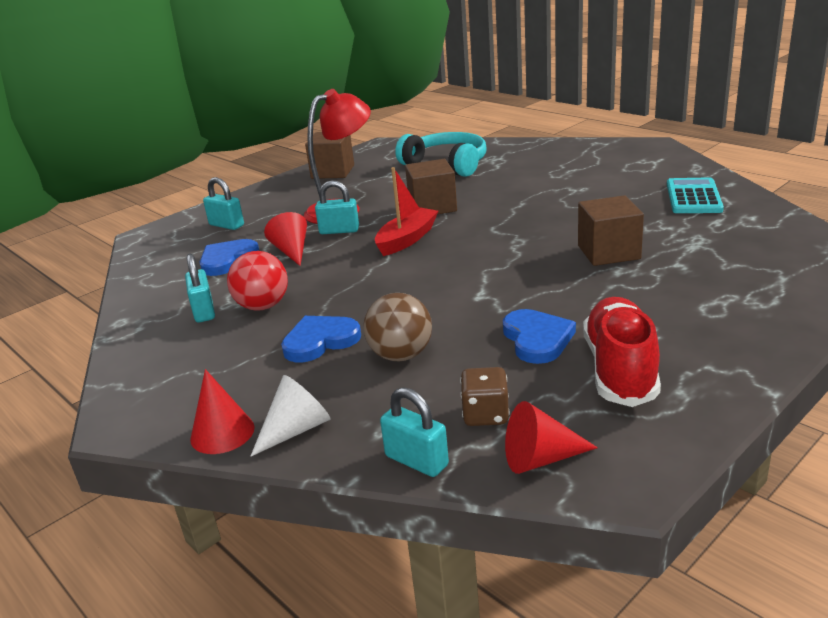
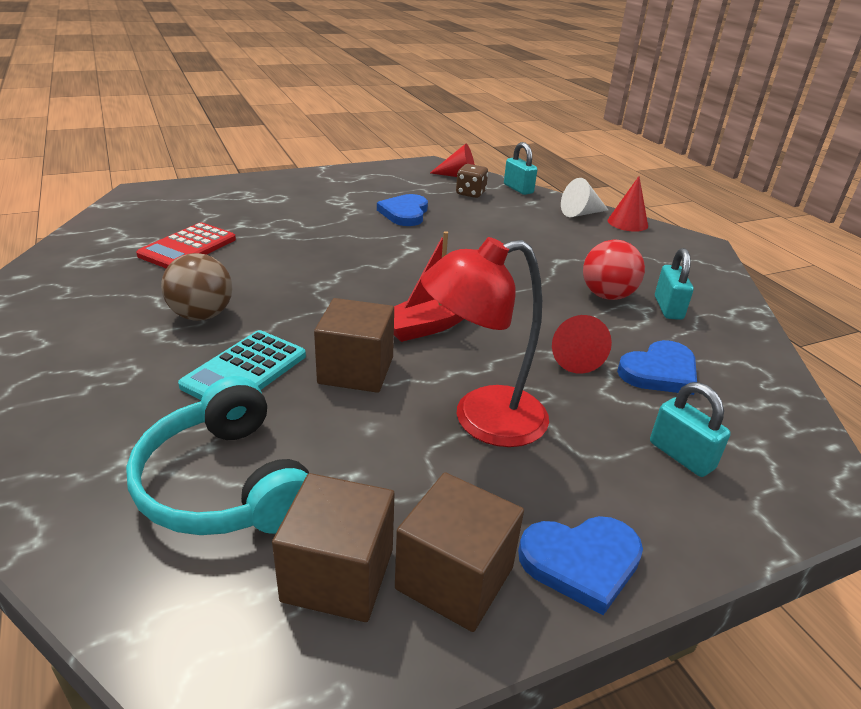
camera: 165 degrees left, 5 degrees up
(320, 341) = (557, 253): blue heart -> blue heart (581, 562)
(339, 231) = (503, 372): turquoise padlock -> none
(401, 355) = (501, 229): brown ball -> brown ball (202, 315)
(608, 252) = (268, 248): brown cube -> brown cube (338, 575)
(620, 369) = (378, 190): red shoe -> none
(672, 232) = (188, 247): none -> red calculator
(693, 197) = (89, 273): turquoise calculator -> turquoise calculator (245, 371)

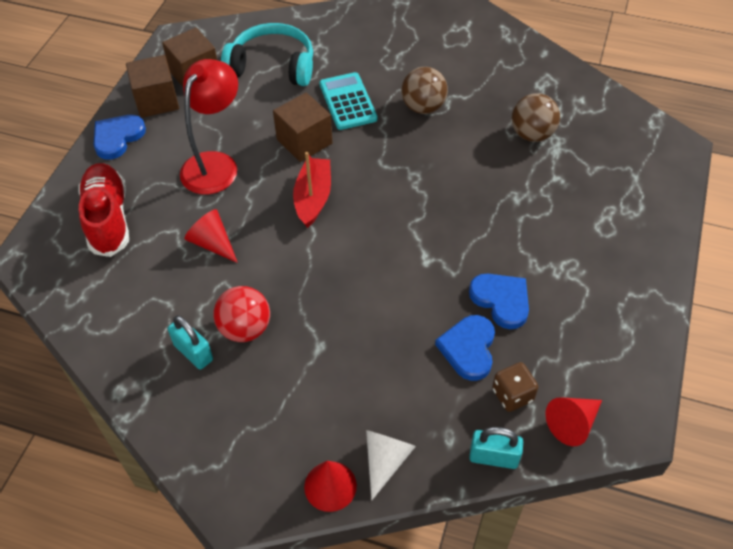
camera: 135 degrees right, 20 degrees up
(188, 247) = (532, 134): red calculator -> brown ball
(659, 372) = (155, 273): blue heart -> blue heart (468, 349)
(681, 455) = (108, 219): turquoise padlock -> red shoe

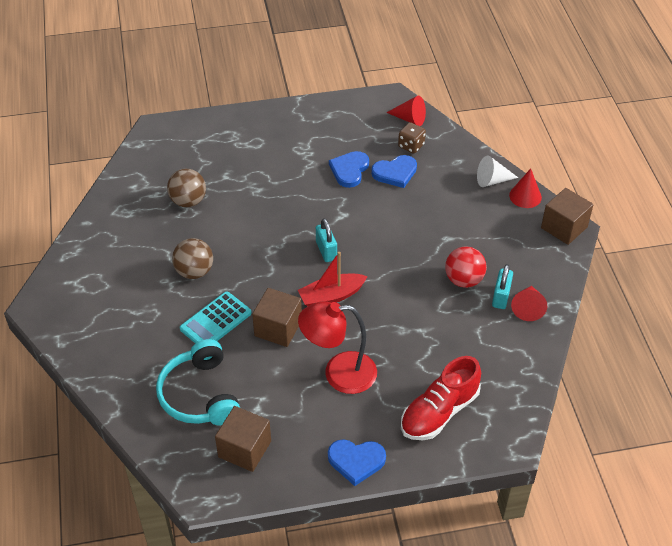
camera: 120 degrees left, 5 degrees down
(157, 101) = (295, 459): brown cube -> brown cube (564, 227)
(212, 243) = (413, 333): red cone -> red cone (528, 307)
(493, 457) = (454, 141): turquoise padlock -> turquoise padlock (326, 251)

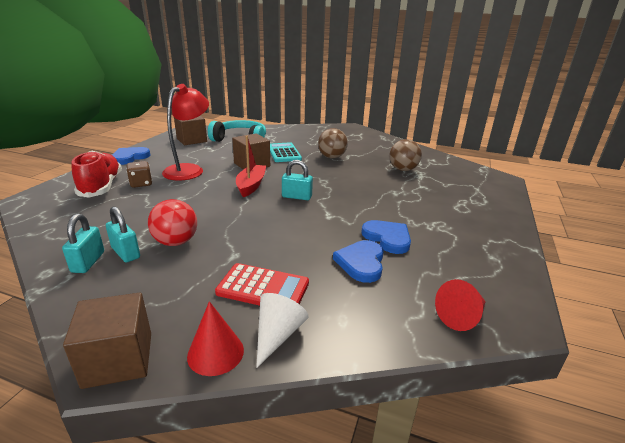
camera: 120 degrees right, 20 degrees down
(411, 146) = (402, 293): brown dice -> brown dice (141, 184)
(464, 205) = (263, 288): none -> red calculator
(528, 307) = (88, 262): red cone -> turquoise padlock

